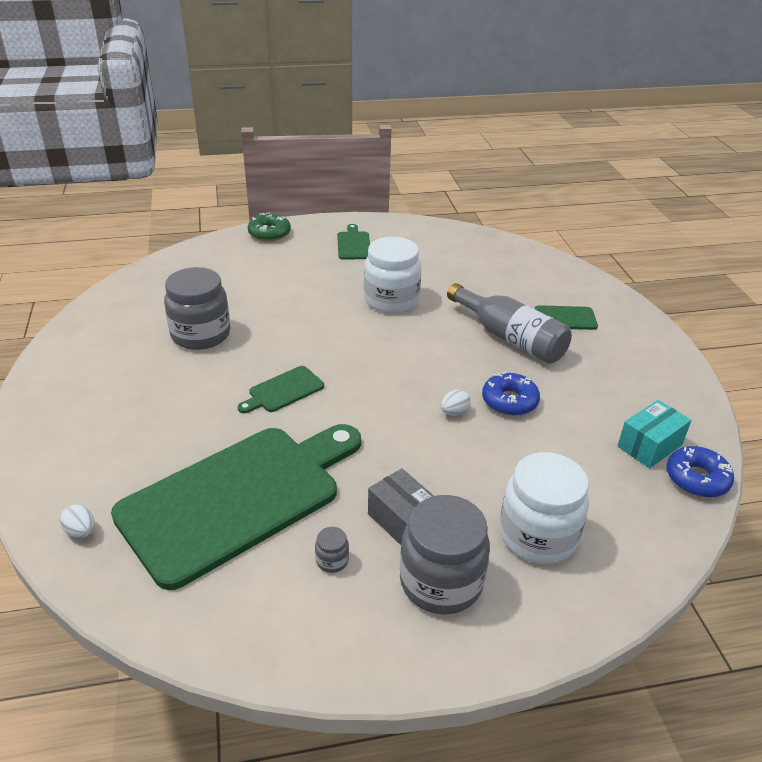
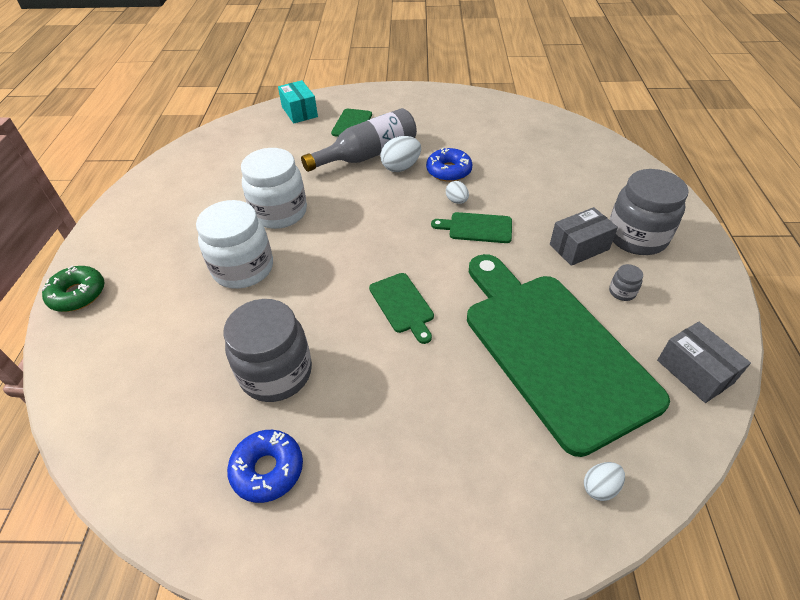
camera: 75 degrees left, 10 degrees up
(214, 621) = (694, 372): none -> grey box
(353, 244) = (156, 225): green cutting board -> green cutting board (477, 228)
(498, 364) = (401, 167): none -> white egg
(537, 535) = (590, 186): white jar -> white jar (243, 269)
(649, 445) = (506, 123): turquoise box -> turquoise box (299, 112)
(697, 478) = (539, 114): blue donut -> blue donut (267, 469)

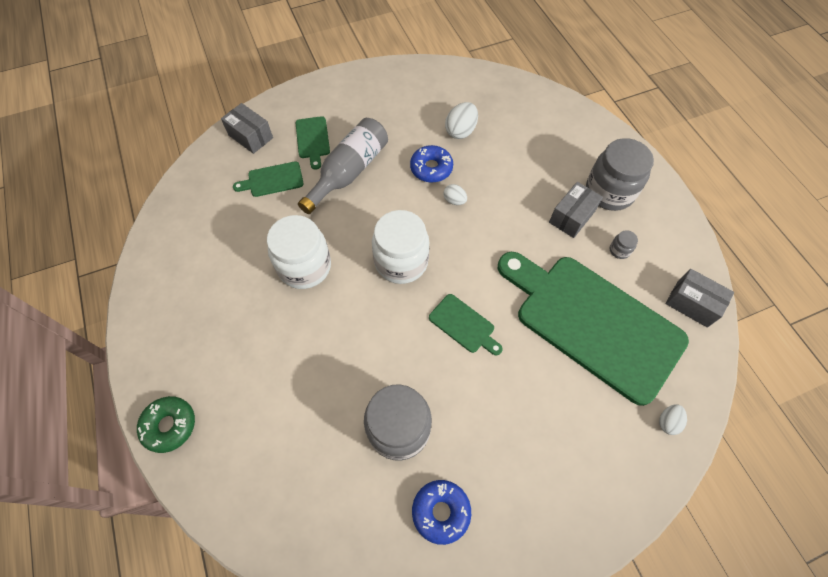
camera: 25 degrees left, 15 degrees up
(243, 269) = (308, 339): white jar -> white jar (401, 262)
(299, 112) = (250, 136): turquoise box -> grey box
(401, 167) = (387, 177): white egg -> white egg (460, 131)
(477, 228) = (484, 224): green cutting board -> green cutting board (272, 180)

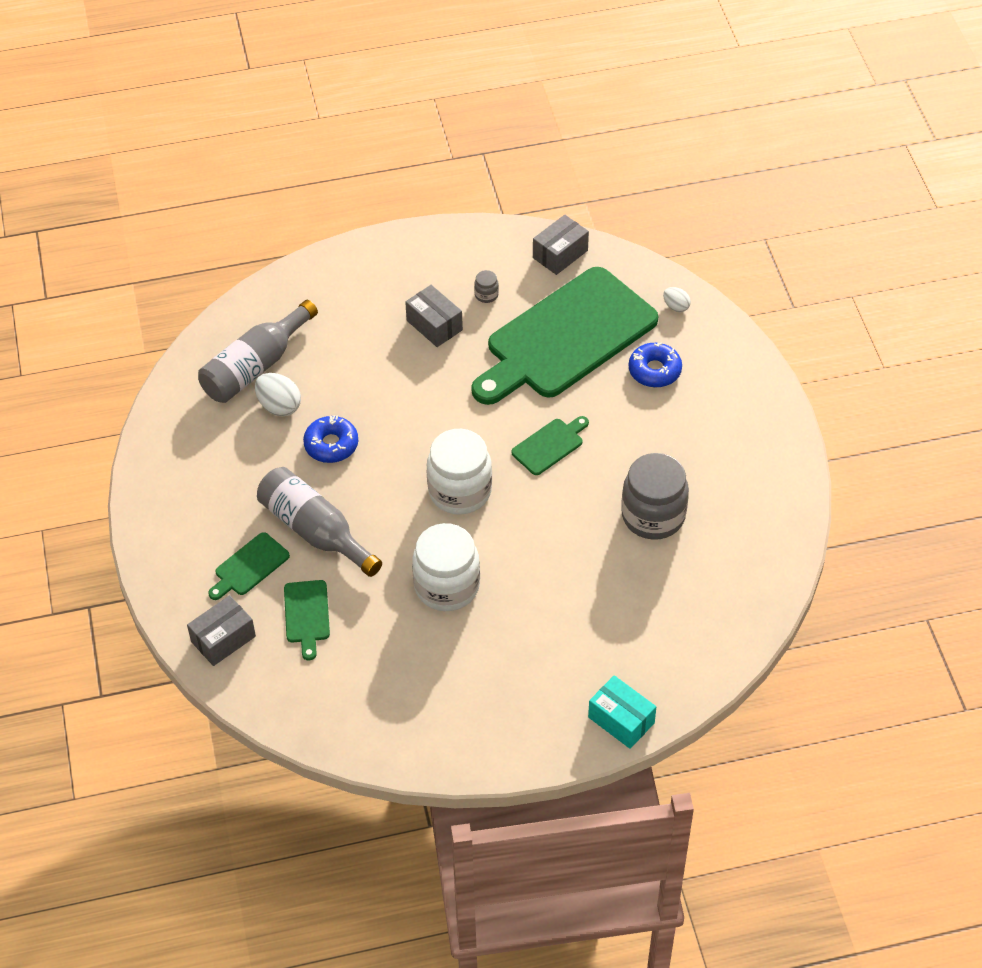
camera: 80 degrees left, 10 degrees down
(169, 425) = (621, 720): green donut -> turquoise box
(313, 140) = (249, 567): green cutting board -> green cutting board turned 135 degrees clockwise
(441, 512) = (735, 492): blue donut -> blue donut (654, 370)
(454, 200) = (386, 429): white egg -> none
(494, 111) = (255, 366): none -> grey bottle
(609, 192) = (408, 284): grey jar -> none

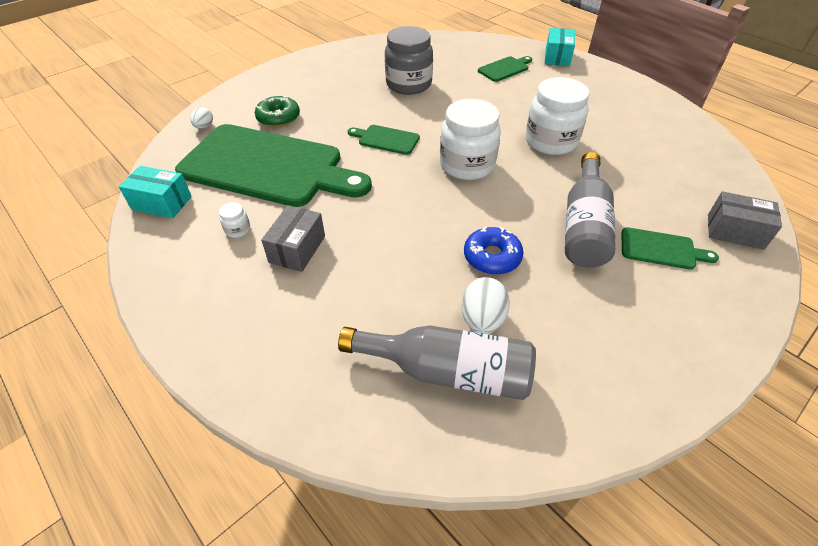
camera: 120 degrees left, 5 degrees down
(307, 615) = (655, 196): green cutting board -> green cutting board (505, 69)
(486, 295) = (238, 230): grey jar -> white jar
(560, 254) = (162, 203): grey box -> turquoise box
(654, 370) = (278, 118): blue donut -> green donut

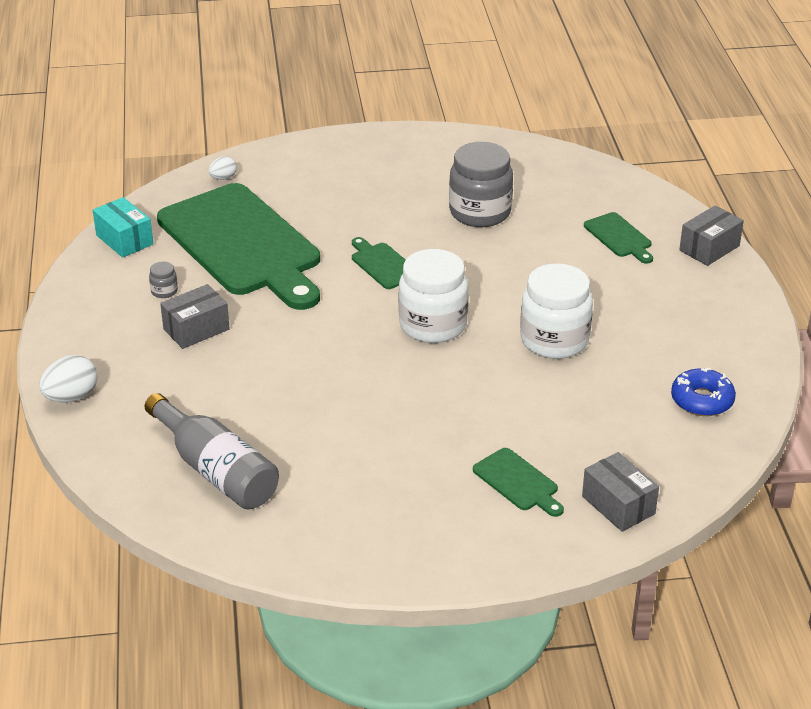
camera: 35 degrees right, 10 degrees down
(238, 230) = (164, 291): white jar -> grey jar
(278, 118) = (302, 196): green donut -> none
(482, 320) = (284, 452): white egg -> white egg (71, 397)
(492, 257) = (351, 412): blue donut -> blue donut (702, 400)
(505, 69) = (619, 237): green cutting board -> green cutting board turned 60 degrees clockwise
(557, 57) = (709, 248): turquoise box -> grey box
(584, 225) = (472, 429): grey bottle -> none

